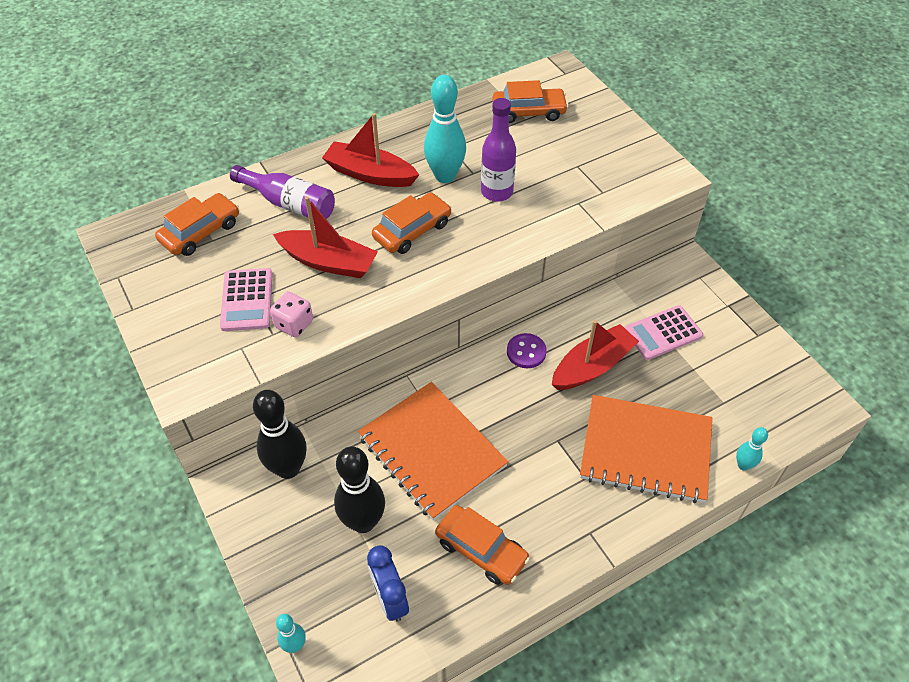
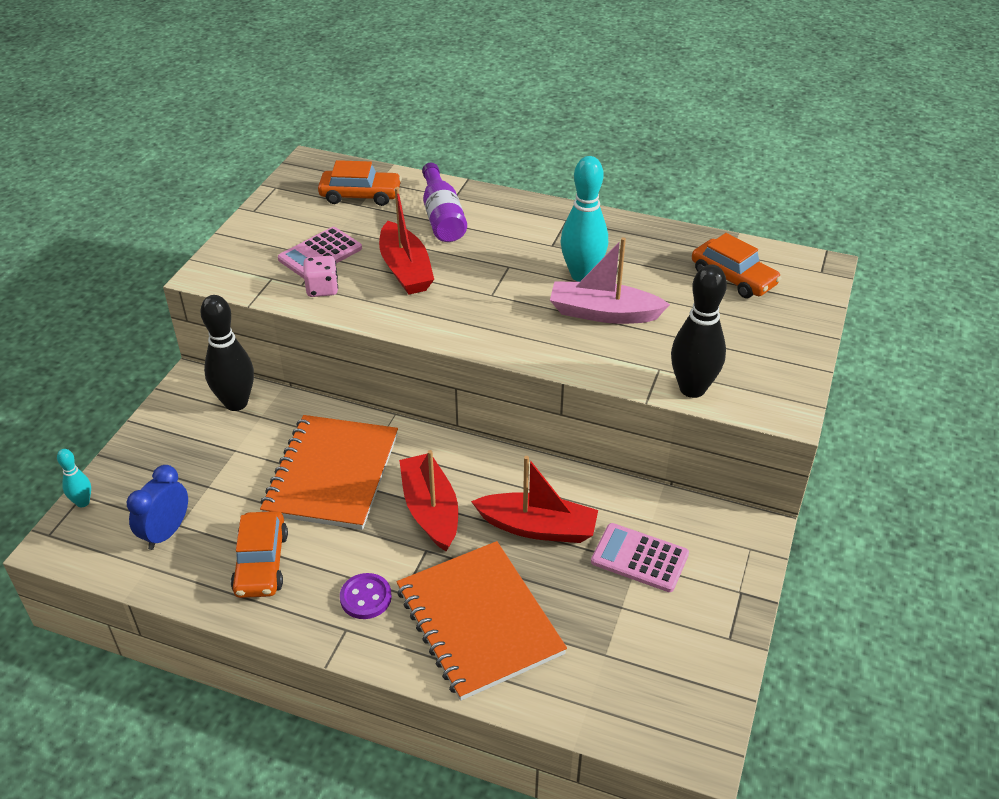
camera: 50 degrees right, 10 degrees down
(363, 522) = (225, 474): black bowling pin -> black bowling pin (692, 389)
(370, 174) = (528, 236): red boat -> red boat (430, 510)
(412, 230) = (494, 292): orange car -> none
(496, 192) = (603, 313): purple bottle -> pink boat
(526, 352) = (503, 473): purple button -> purple button (366, 597)
(743, 465) = (540, 712): turquoise bowling pin -> none

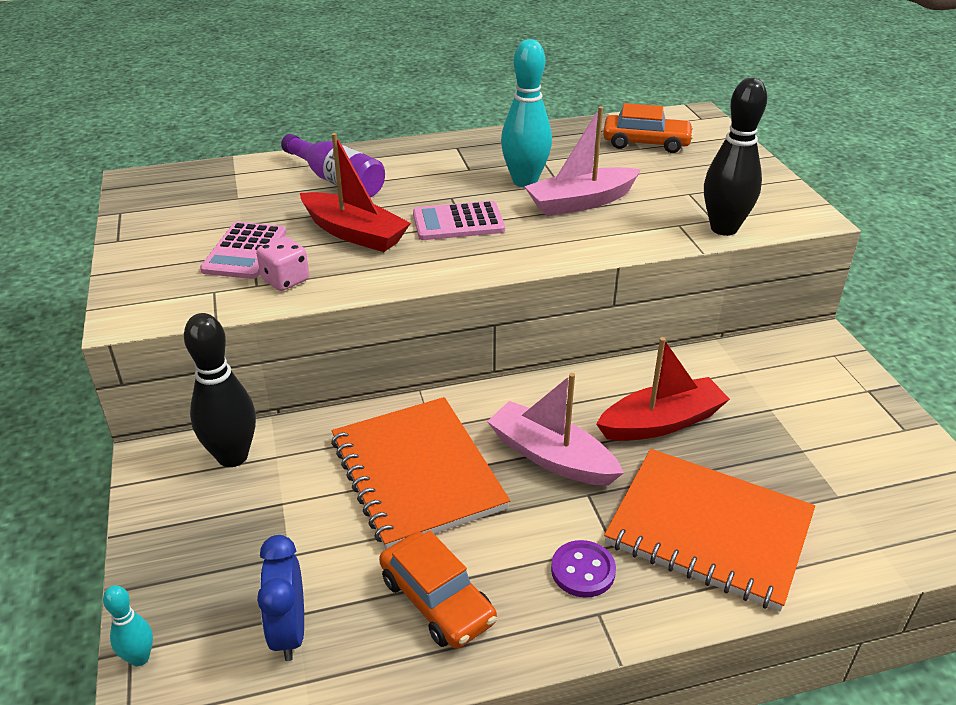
camera: 35 degrees left, 5 degrees down
(360, 195) = (229, 190): orange car -> none
(430, 510) = (551, 456): red boat -> pink boat
(639, 558) = (768, 404): pink calculator -> pink calculator (458, 222)

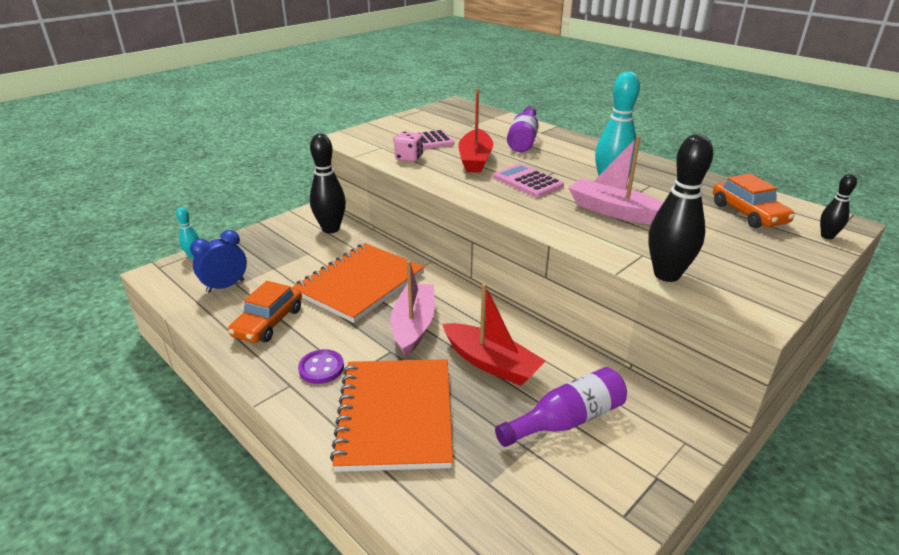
camera: 60 degrees right, 5 degrees down
(712, 131) = (827, 236): none -> black bowling pin
(775, 409) = (566, 420): none -> purple bottle

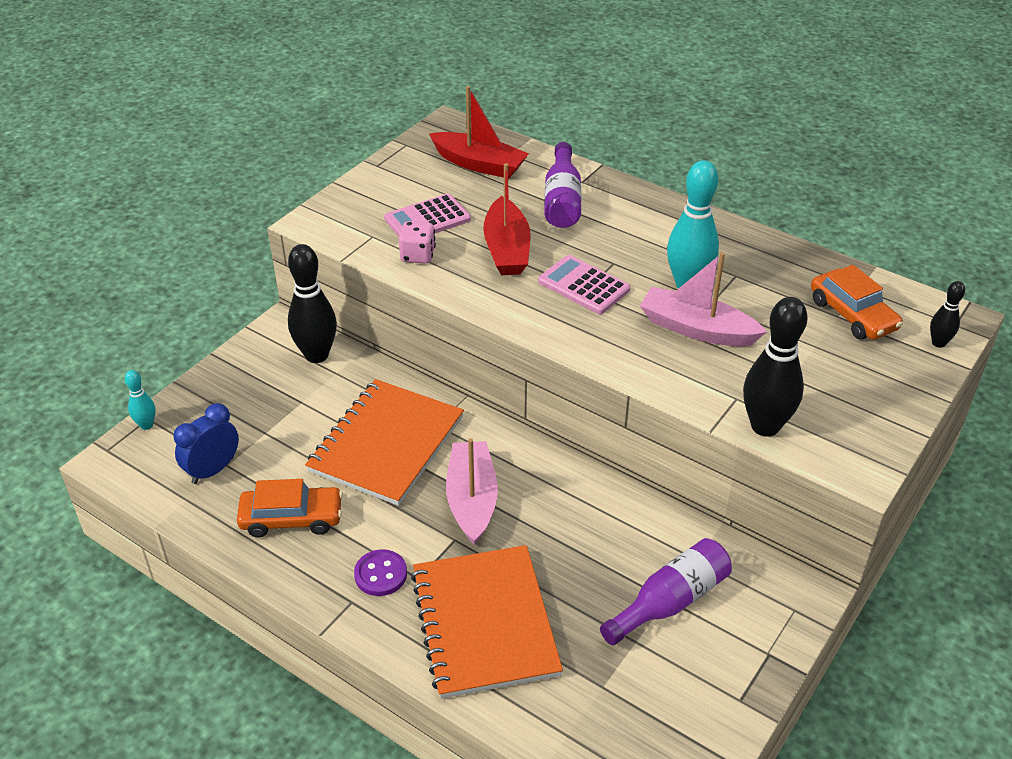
camera: 10 degrees left, 10 degrees up
(268, 322) = (291, 518): orange car -> orange car turned 105 degrees counterclockwise
(491, 363) = (575, 540): red boat -> red boat (479, 164)

